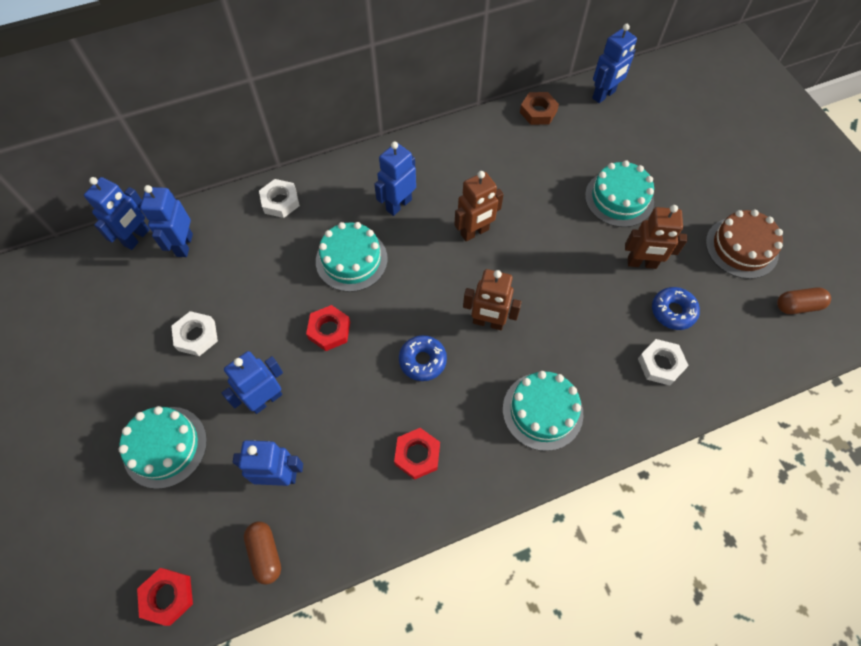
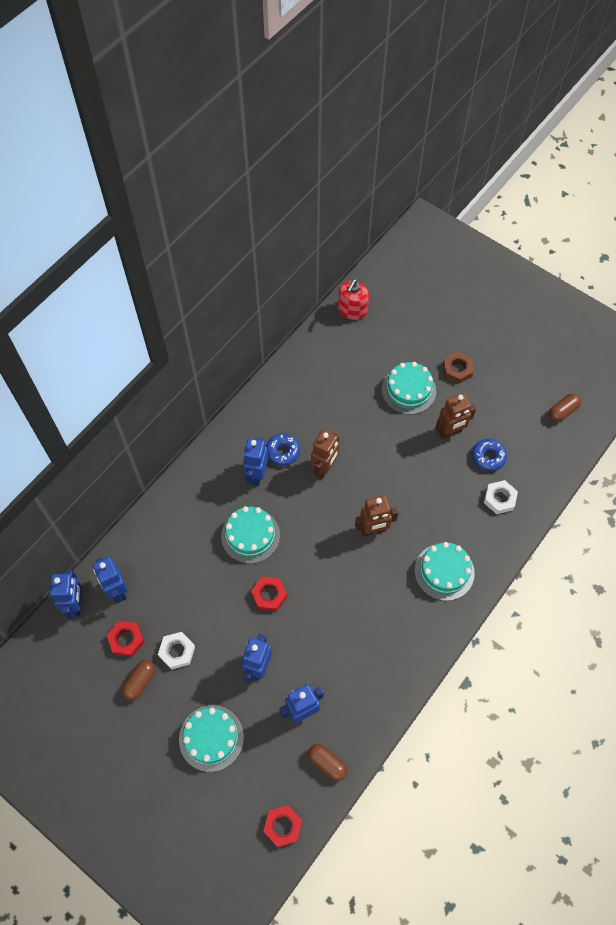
camera: 30 degrees left, 0 degrees up
(139, 346) = (140, 682): none -> brown capsule
(280, 201) = (166, 518): white nut -> none
(417, 455) = (382, 646): red nut -> red nut (126, 640)
(422, 360) = (346, 581): blue donut -> blue donut (283, 452)
(538, 112) = (312, 347): brown nut -> brown nut (457, 370)
(604, 95) = (352, 310): blue robot -> red soap dispenser
(741, 247) = (507, 387): brown cake -> none

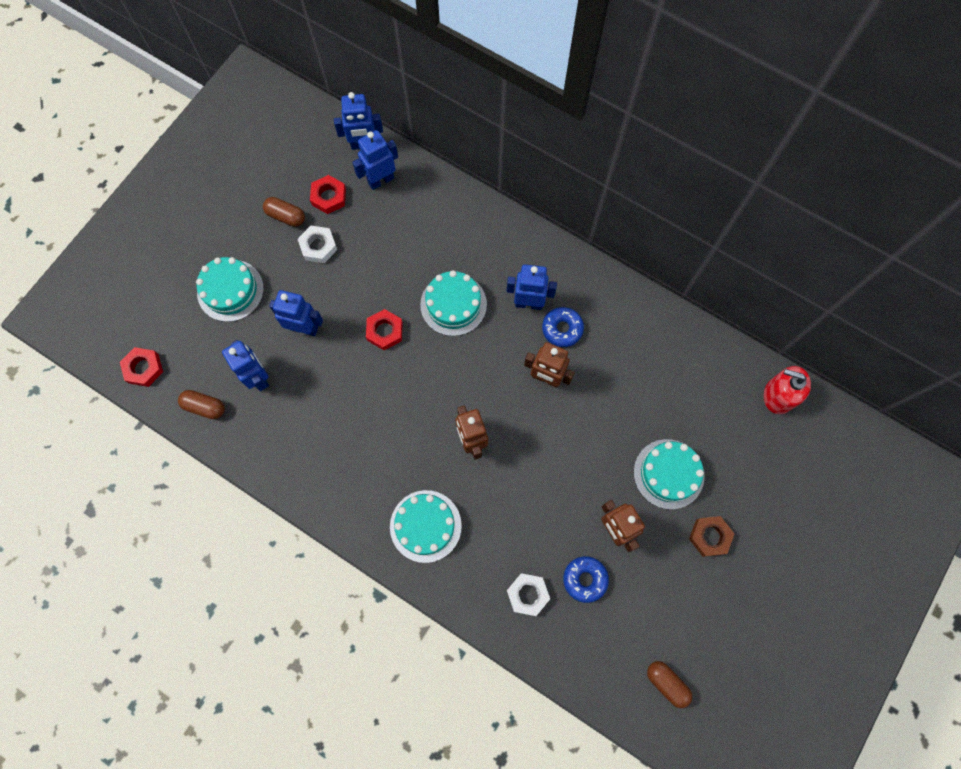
camera: 85 degrees right, 10 degrees up
(327, 763) = (204, 407): brown capsule -> brown capsule turned 75 degrees clockwise

